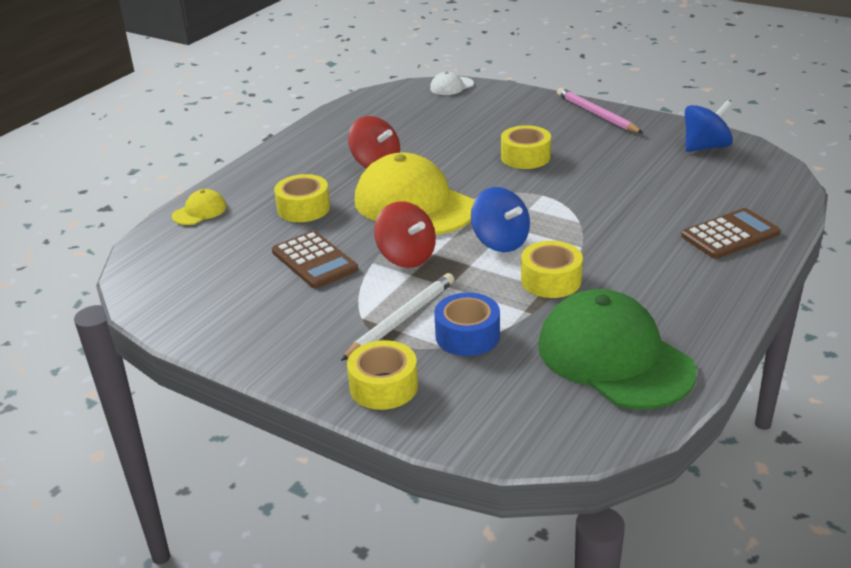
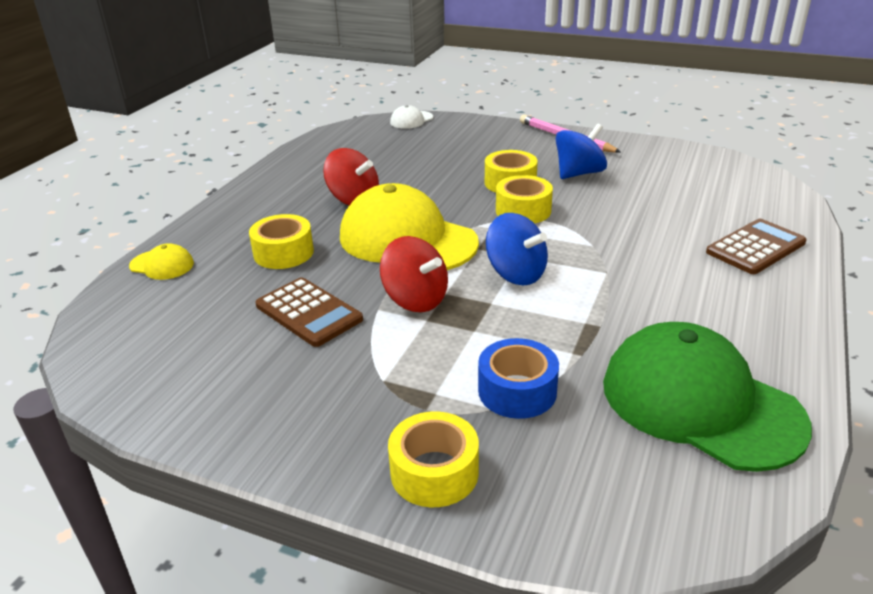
camera: 10 degrees left, 0 degrees up
(199, 211) = (162, 265): yellow cap -> yellow cap turned 75 degrees clockwise
(401, 319) = (431, 377): white pencil -> none
(551, 280) = (588, 314): yellow tape -> yellow tape (523, 210)
(705, 147) = (686, 162): blue spinning top -> blue spinning top (579, 173)

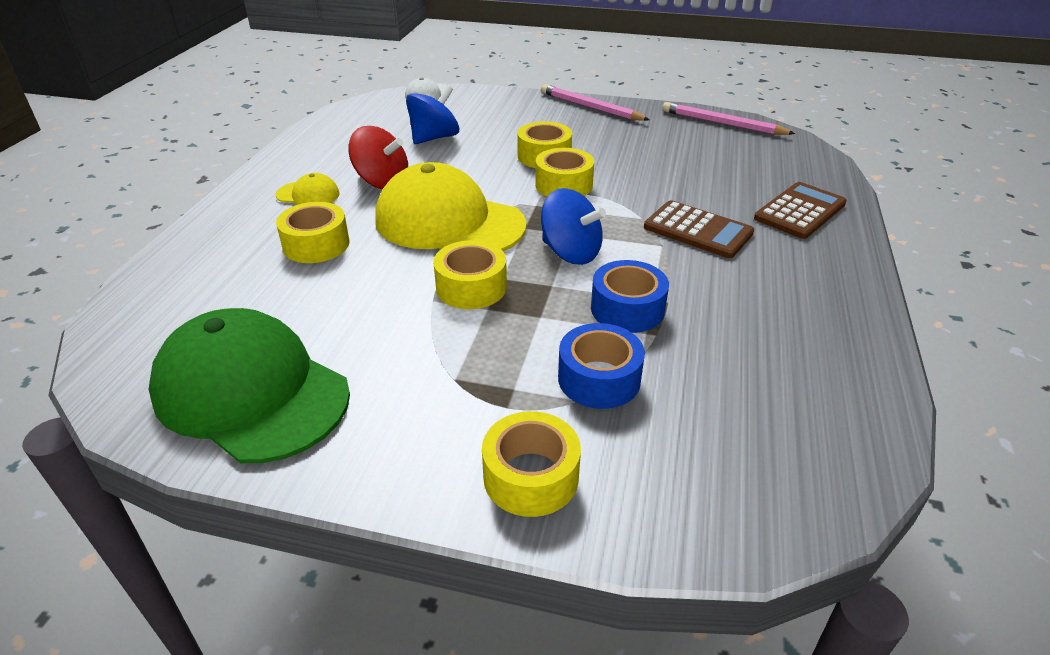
camera: 10 degrees left, 5 degrees up
(162, 265) = (178, 266): yellow cap -> yellow cap (308, 194)
(309, 312) = (357, 309): brown calculator -> brown calculator (698, 230)
(415, 300) = (471, 287): red spinning top -> yellow tape
(559, 329) = (627, 309): none -> blue tape
(579, 173) = (611, 143): blue spinning top -> blue spinning top (434, 138)
(695, 158) = (722, 123): none -> pink pencil
(700, 403) = (784, 375): green cap -> green cap (251, 392)

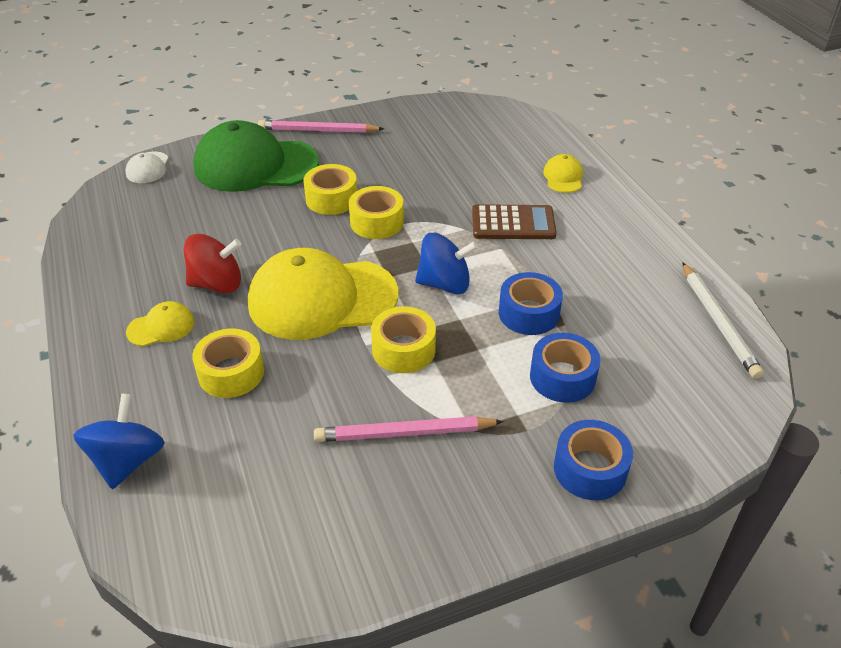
camera: 35 degrees left, 5 degrees up
(251, 392) = (335, 524): green cap -> green cap (255, 165)
(434, 138) = (212, 217): blue spinning top -> blue spinning top (128, 460)
(531, 476) = (590, 469): yellow tape -> blue tape
(722, 123) = (439, 111): pink pencil -> pink pencil (404, 433)
(799, 211) = (563, 177): brown calculator -> yellow cap
(854, 412) = (718, 322): none -> white pencil

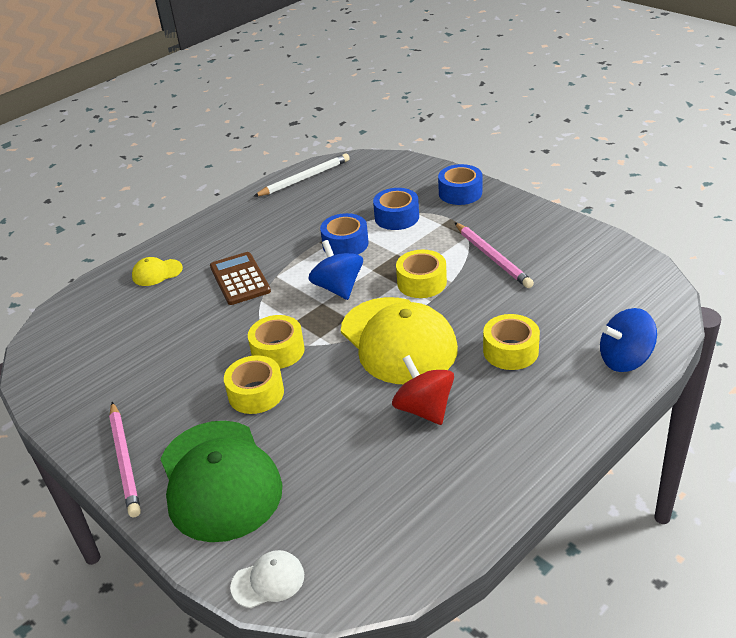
camera: 110 degrees left, 5 degrees down
(161, 327) = (499, 415): yellow cap -> none

